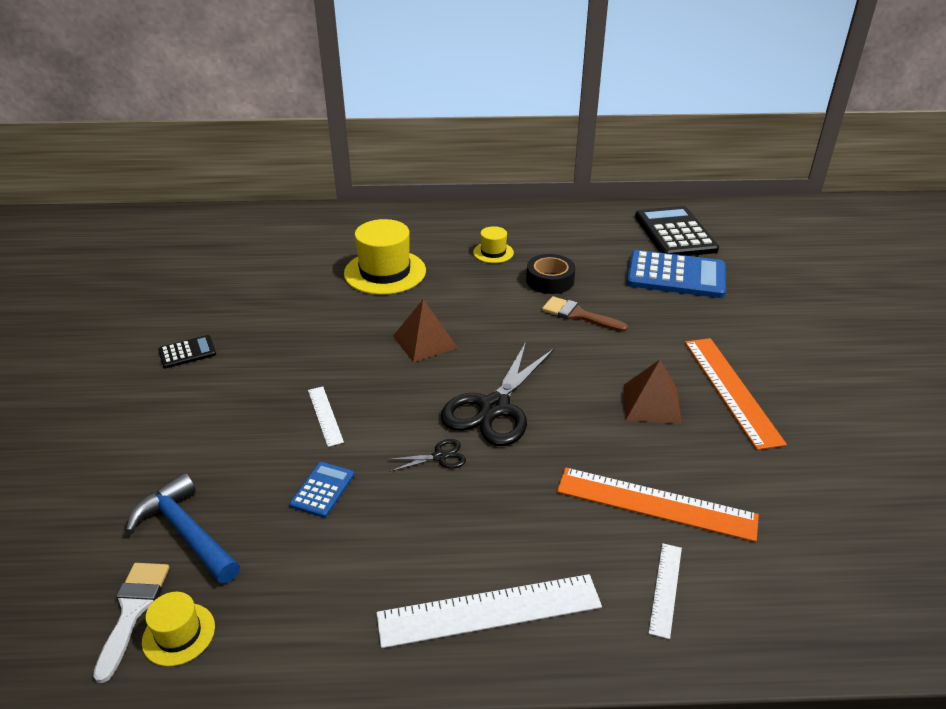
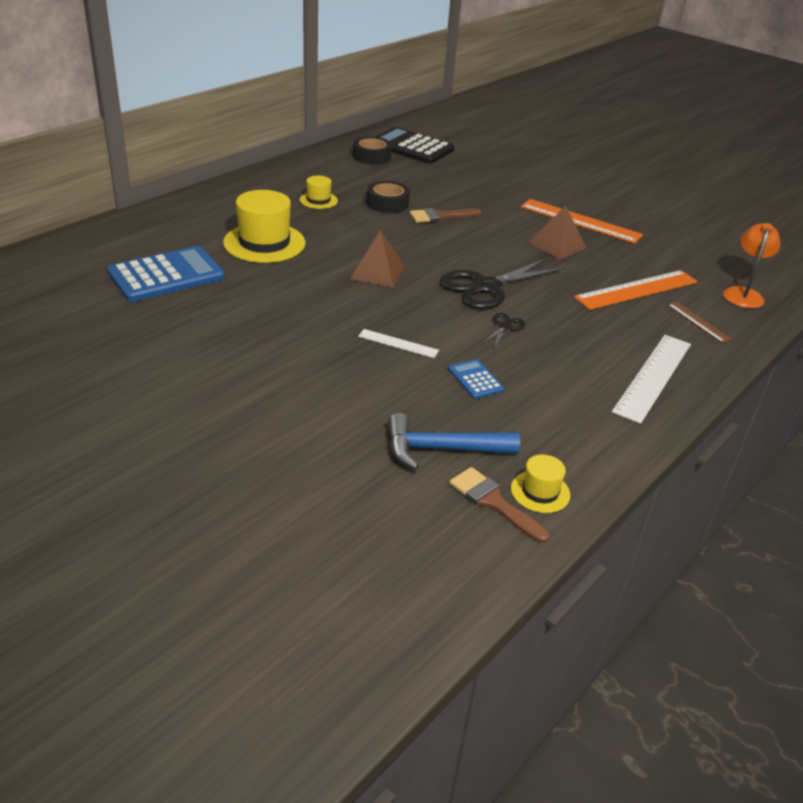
camera: 50 degrees left, 0 degrees up
(133, 610) = (493, 502): white brush -> brown brush
(187, 352) = (215, 361): black calculator -> none
(494, 408) = (486, 287): black scissors -> black scissors turned 75 degrees clockwise
(616, 229) = (372, 156): none -> black tape
(665, 589) = (698, 322): white ruler -> brown ruler
(676, 275) = (454, 172): blue calculator -> blue calculator (166, 275)
(801, 596) = (743, 294): none -> orange lamp

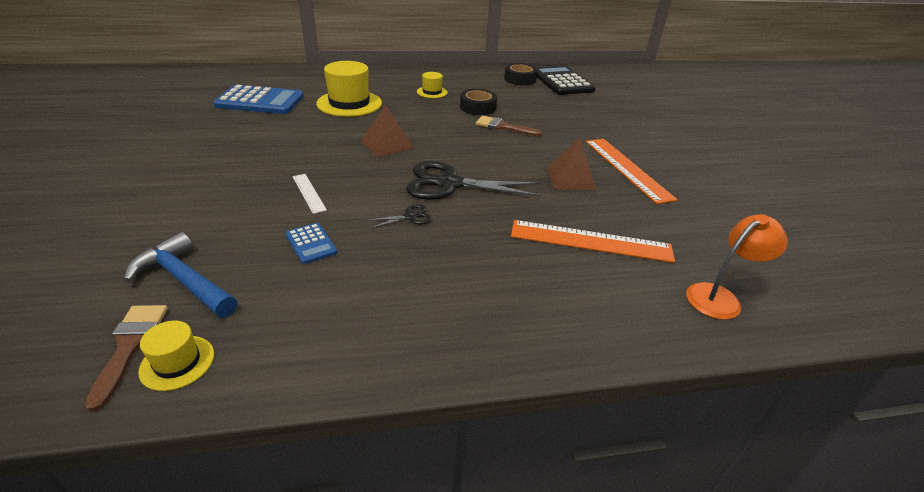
camera: 40 degrees right, 0 degrees up
(475, 379) = (311, 243): blue calculator -> blue calculator turned 135 degrees clockwise
(653, 377) = (470, 324): white ruler -> none
(698, 322) = (614, 298): brown ruler -> none

